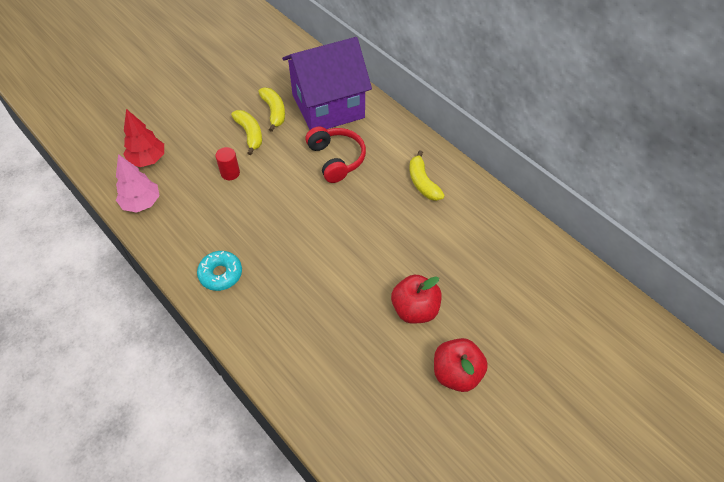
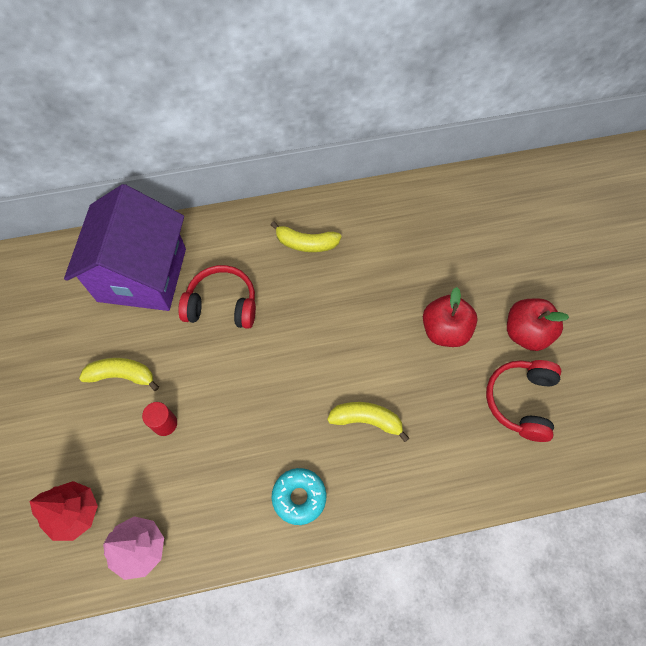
camera: 60 degrees left, 10 degrees up
(274, 112) = (108, 333): yellow banana -> yellow banana (367, 420)
(388, 395) = (521, 401): none -> red headphones

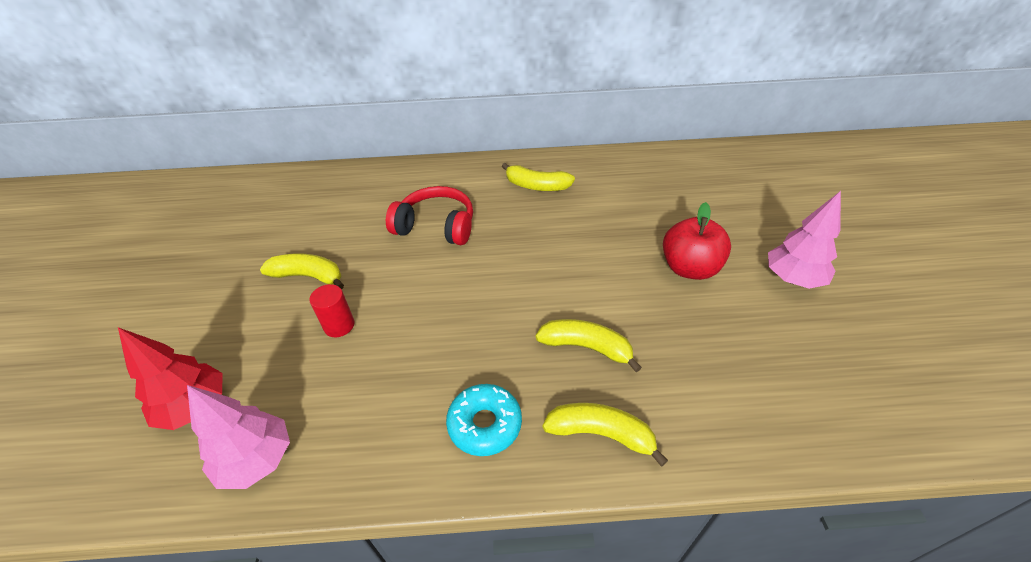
camera: 10 degrees right, 20 degrees down
(142, 275) = (361, 198): purple house -> none
(383, 493) = (601, 434): none -> yellow banana
(521, 401) = (793, 347): red headphones -> none
(526, 333) = (792, 279): red apple -> pink tree

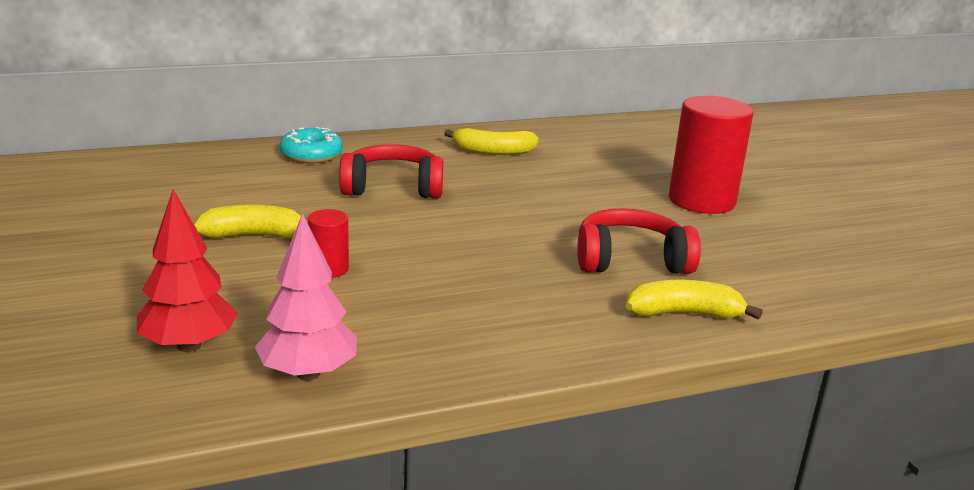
camera: 20 degrees left, 20 degrees down
(485, 424) = (558, 320): turquoise donut -> turquoise donut (311, 155)
(586, 347) = (630, 260): yellow banana -> red headphones
(689, 268) = (701, 201): red apple -> red cylinder
(792, 279) = (806, 201): pink tree -> none

